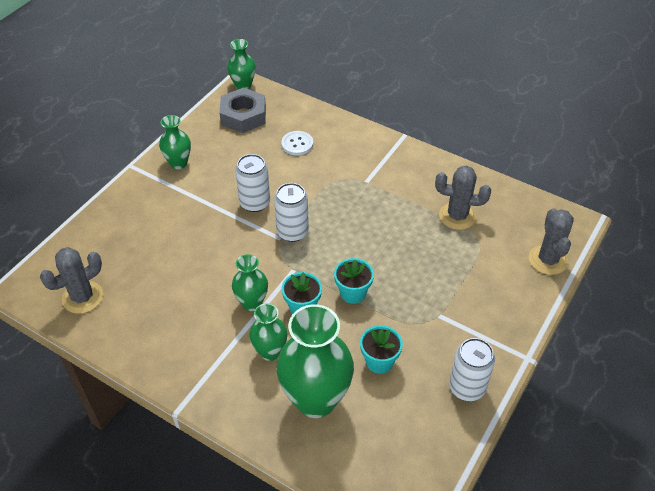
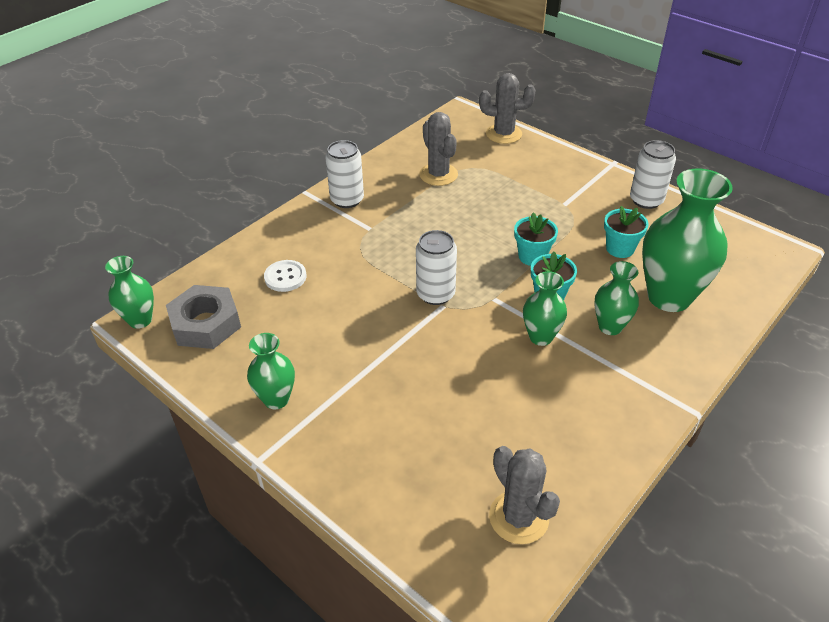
camera: 80 degrees left, 5 degrees down
(255, 203) = (379, 323): white can -> white can (347, 200)
(457, 216) = (438, 175): grey cactus -> grey cactus turned 45 degrees counterclockwise

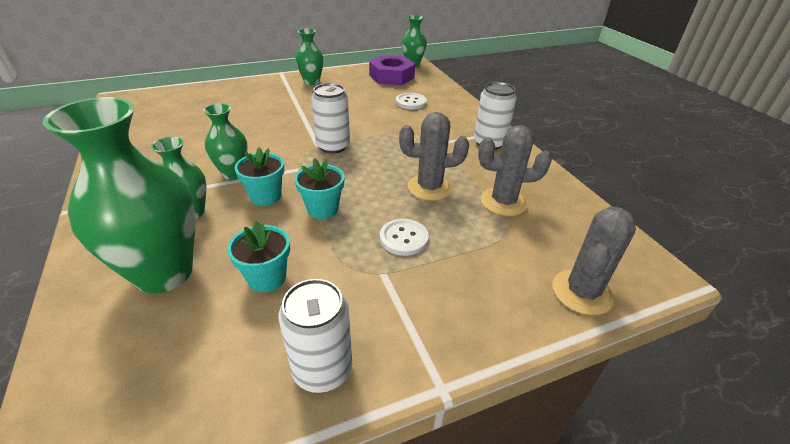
camera: 115 degrees right, 5 degrees down
(206, 324) = (391, 76): grey nut -> purple nut
(518, 517) = (140, 117): grey cactus -> grey cactus (429, 187)
(524, 206) = (403, 238): none -> white button

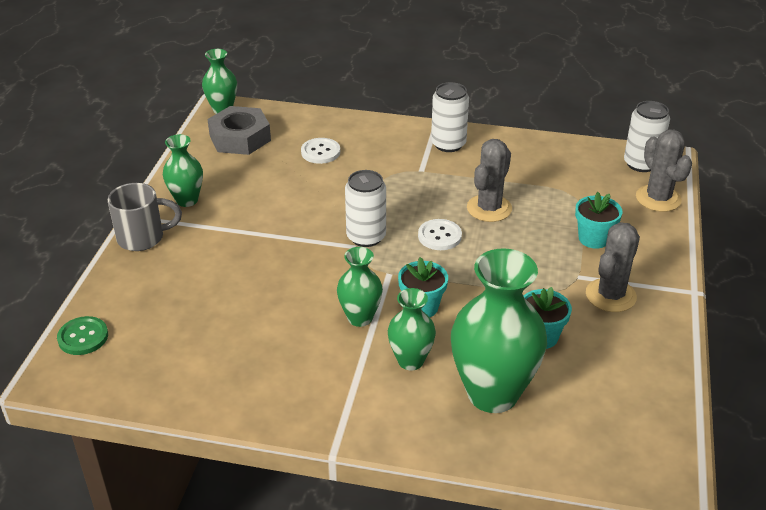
camera: 55 degrees left, 0 degrees up
(160, 95) = (83, 337): none -> green button
(263, 82) = (143, 238): none -> grey mug
(322, 209) = (471, 279): turquoise flower pot -> turquoise flower pot (593, 239)
(322, 369) = (649, 336): white can -> white can (641, 164)
(391, 76) = (240, 138): purple nut -> grey nut
(403, 238) = (546, 250): white button -> white button (439, 236)
(503, 202) = (540, 181): grey cactus -> grey cactus (610, 295)

